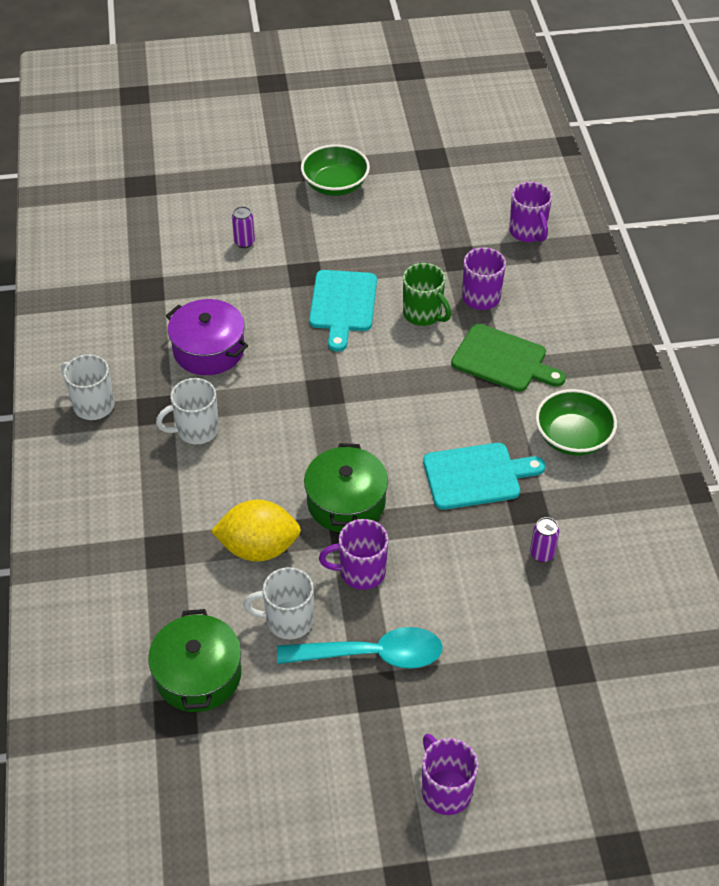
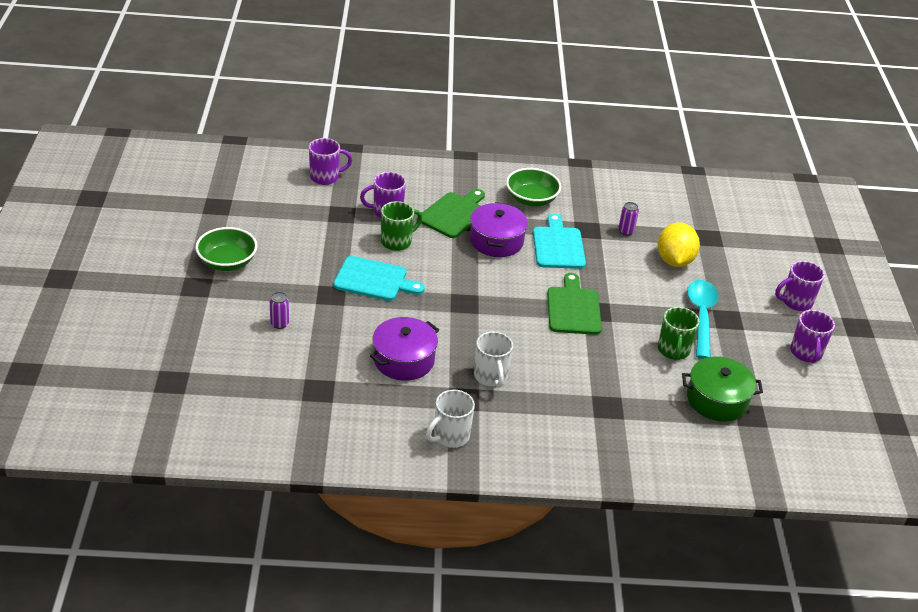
camera: 85 degrees left, 10 degrees down
(258, 548) = (610, 357): yellow lemon -> yellow lemon (674, 260)
(288, 620) = (673, 351): white mug -> green mug
(346, 502) = (573, 308): green pot -> green cutting board
(361, 572) = (635, 311): purple mug -> purple mug (806, 353)
(462, 409) = (496, 241): none -> purple pot

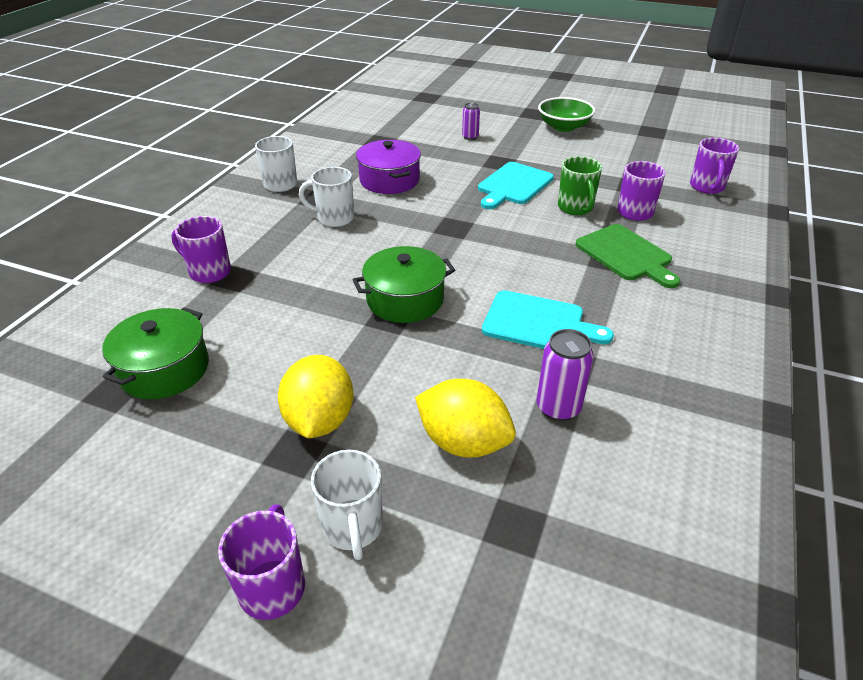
camera: 115 degrees right, 0 degrees up
(496, 241) = (562, 274): purple pot -> none
(531, 199) = (657, 328): green bowl -> none
(573, 308) = (405, 299): green cutting board -> green pot
(625, 231) = (558, 408): purple can -> purple can, size x1.57
(673, 351) = (275, 362): green mug -> none
(701, 316) = (320, 420): turquoise spoon -> yellow lemon
(750, 286) = (353, 527): none -> white mug
(806, 353) = (152, 526): purple mug -> purple mug (209, 272)

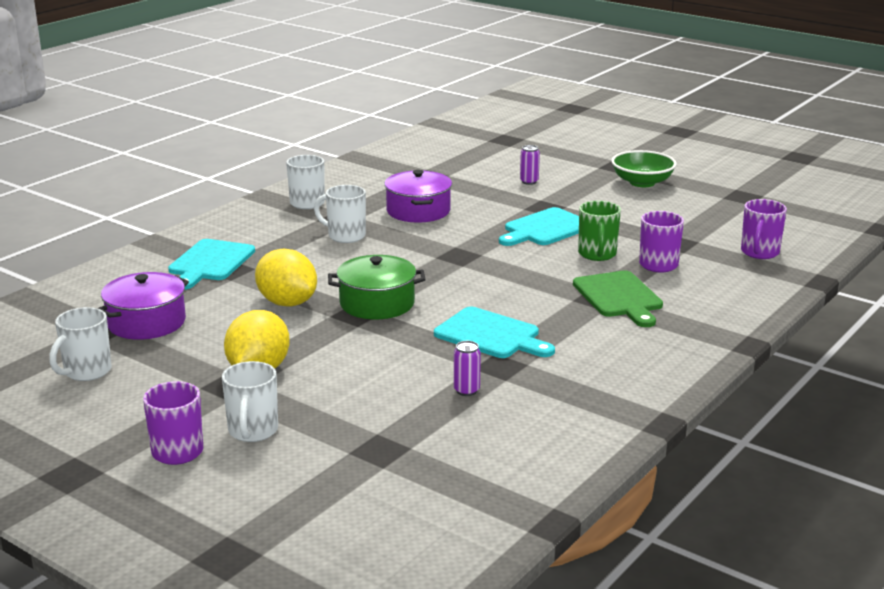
camera: 15 degrees right, 15 degrees down
(112, 464) = (86, 372): none -> white mug
(164, 369) = (146, 322): green pot -> purple pot
(209, 272) = (210, 263): purple mug -> turquoise cutting board
(463, 442) = (370, 399): yellow lemon -> yellow lemon (287, 303)
(558, 408) = (466, 390): purple can -> purple can, size x0.64

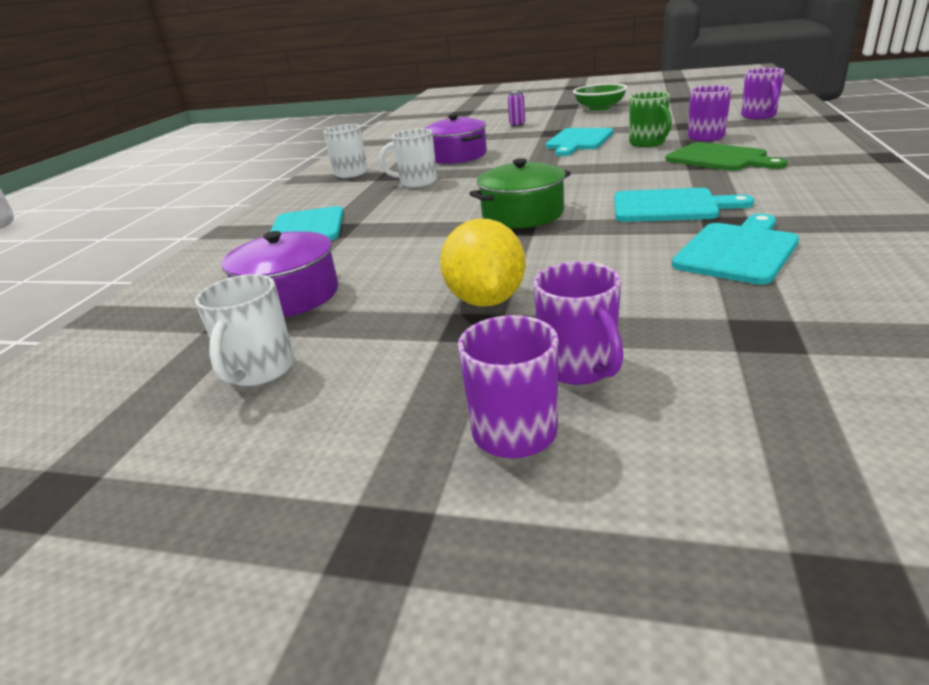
camera: 20 degrees left, 5 degrees up
(252, 431) = (579, 367): white mug -> purple mug
(287, 303) = (431, 237): yellow lemon -> none
(466, 390) = (738, 251): purple can -> turquoise cutting board

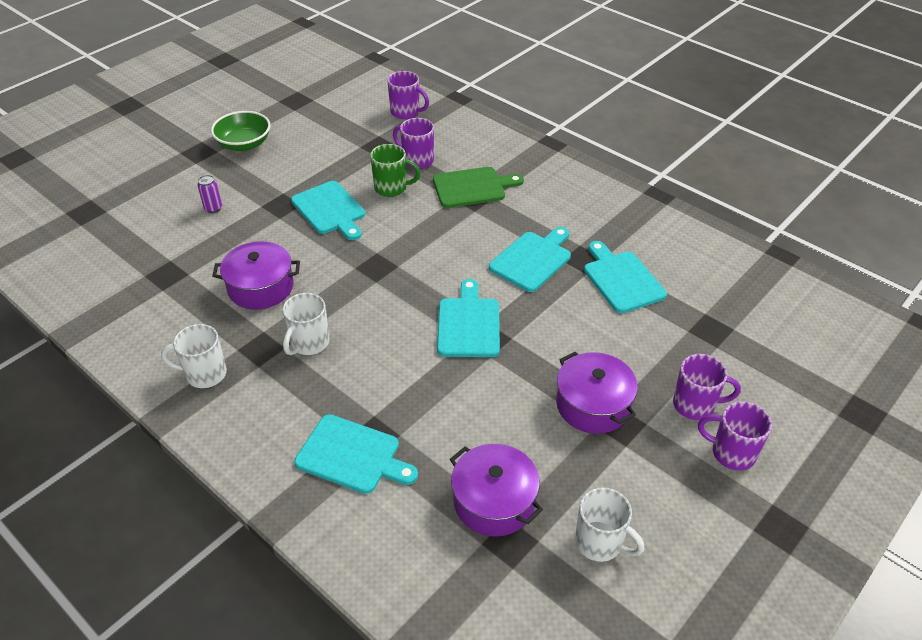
camera: 65 degrees left, 15 degrees up
(486, 300) = (593, 405): yellow lemon -> purple pot
(522, 214) = (468, 324): green pot -> turquoise cutting board

